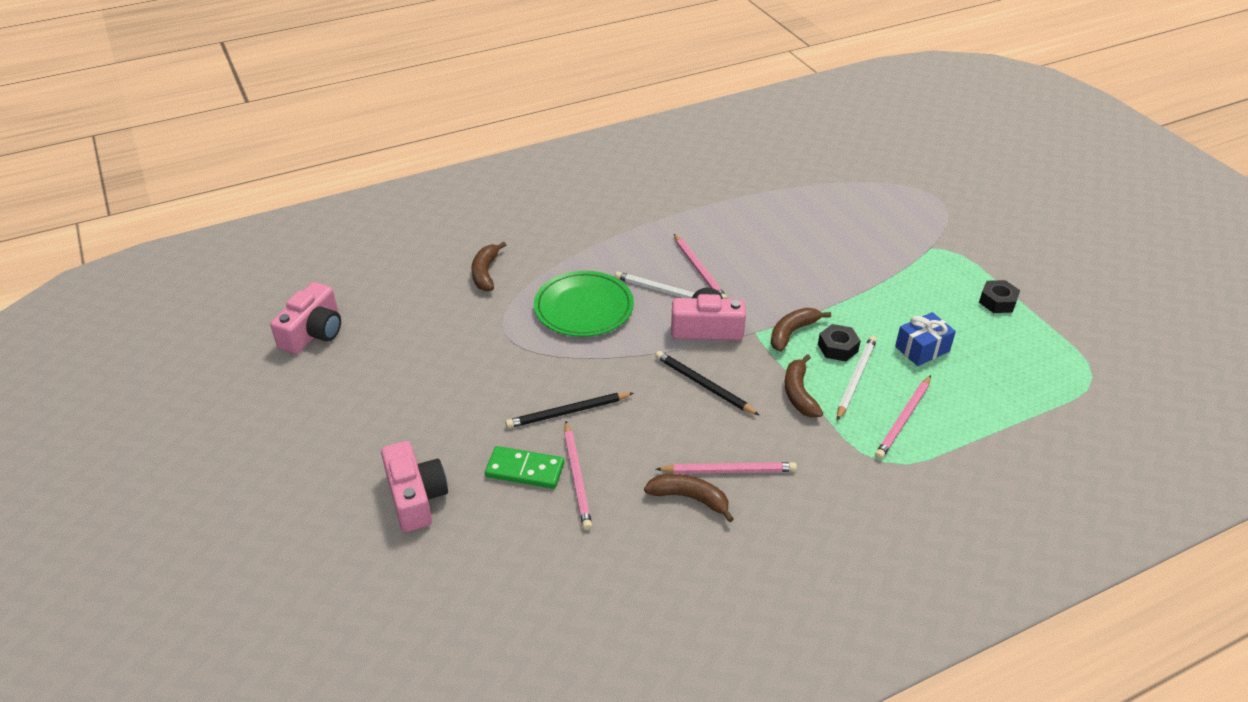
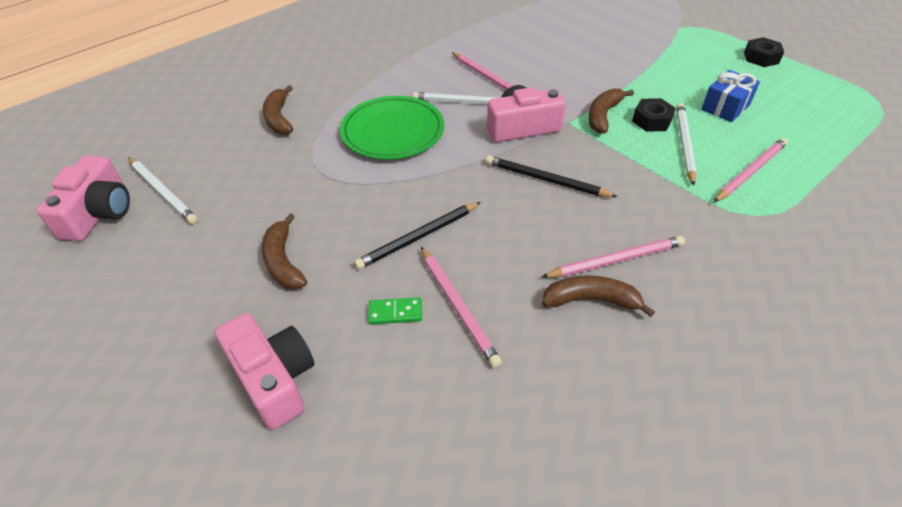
camera: 15 degrees left, 5 degrees up
(368, 324) = (163, 192): none -> white pencil
(525, 470) = (395, 312): green domino -> green domino, size x0.61
(799, 393) = (641, 168): brown banana -> brown banana (283, 261)
(903, 419) = (750, 171): pink pencil -> pink pencil turned 150 degrees counterclockwise

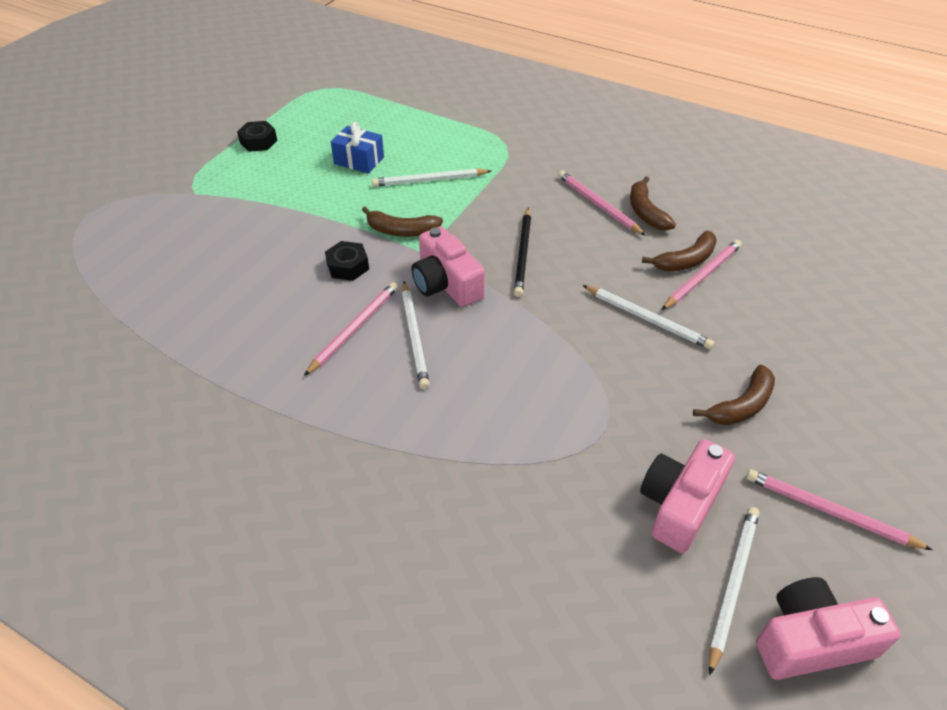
camera: 110 degrees left, 0 degrees up
(274, 379) = (845, 359): pink camera -> pink camera (680, 504)
(279, 118) = (525, 525): brown banana -> brown banana (685, 261)
(392, 132) = (500, 388): green plate -> none
(395, 312) = (734, 309): green domino -> none
(418, 237) = (647, 319): black pencil -> white pencil
(652, 120) = (398, 200): black nut -> black nut (348, 266)
(750, 171) = (453, 147): pink pencil -> pink pencil (829, 512)

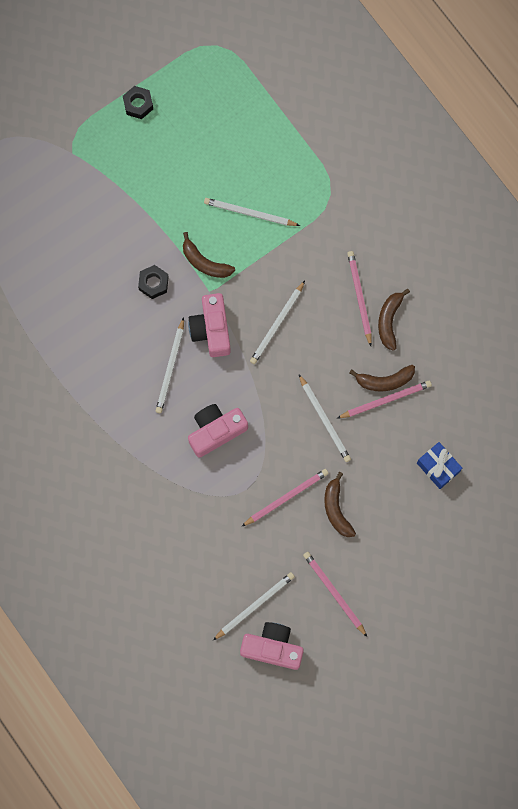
camera: 25 degrees right, 30 degrees up
(354, 329) = (136, 344): pink pencil -> pink pencil (286, 497)
(359, 160) = (207, 164): blue gift -> blue gift (438, 467)
(523, 254) = (277, 324): black pencil -> white pencil
(680, 504) = (258, 552): pink camera -> pink camera (216, 431)
(741, 406) = (336, 509): brown banana -> brown banana turned 90 degrees clockwise

